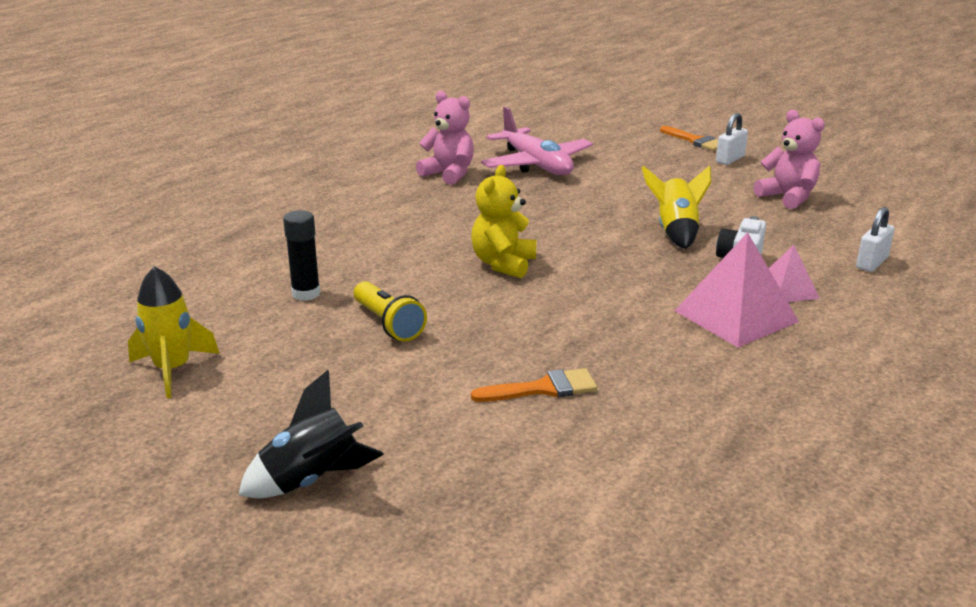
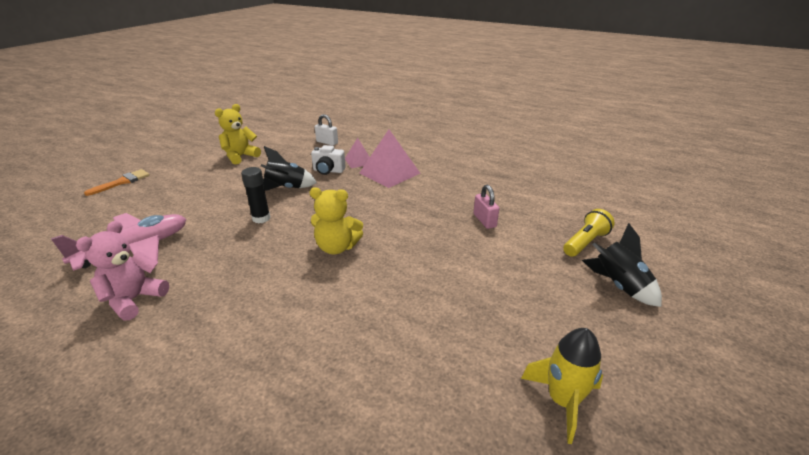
camera: 100 degrees left, 5 degrees up
(306, 294) = (405, 346): black glue stick -> black glue stick (261, 218)
(388, 324) = (439, 287): yellow flashlight -> yellow flashlight (585, 242)
(543, 388) = (484, 220): orange brush -> pink padlock
(676, 232) = (286, 188): yellow rocket -> black rocket
(730, 159) = (168, 171): white padlock -> none
(788, 197) = (240, 156): pink teddy bear -> yellow teddy bear

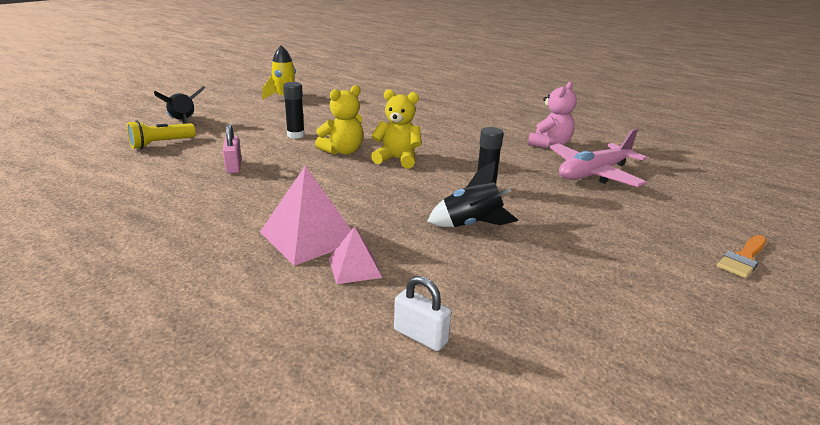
camera: 175 degrees left, 5 degrees down
(240, 156) = (597, 303): yellow teddy bear -> yellow teddy bear (342, 151)
(328, 171) = (411, 250): white camera -> none
(463, 277) = (295, 135): none -> black glue stick

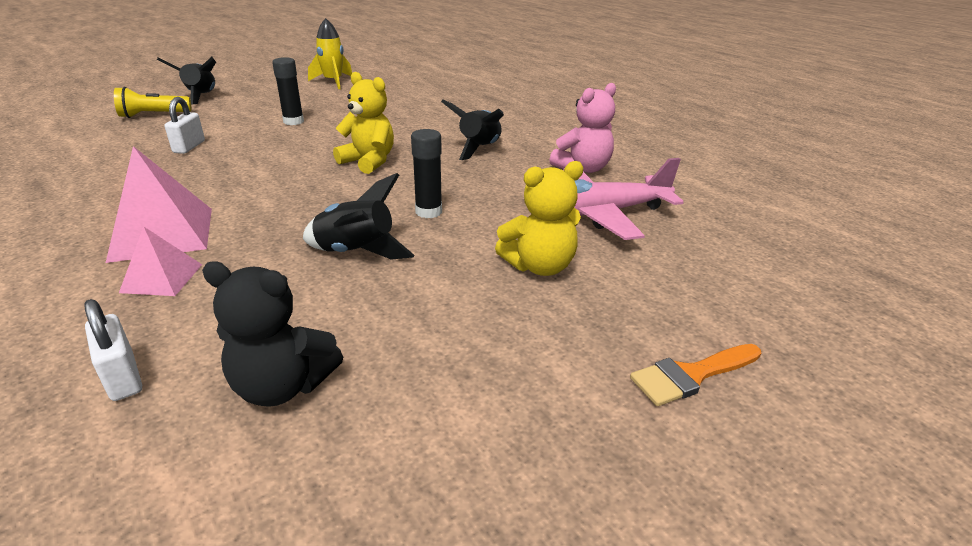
camera: 20 degrees right, 5 degrees up
(234, 166) = (189, 147): pink padlock -> white padlock
(342, 151) = (320, 145): yellow teddy bear -> yellow teddy bear (539, 266)
(465, 139) = (479, 149): none -> black rocket
(532, 316) = (283, 386): none -> black teddy bear

